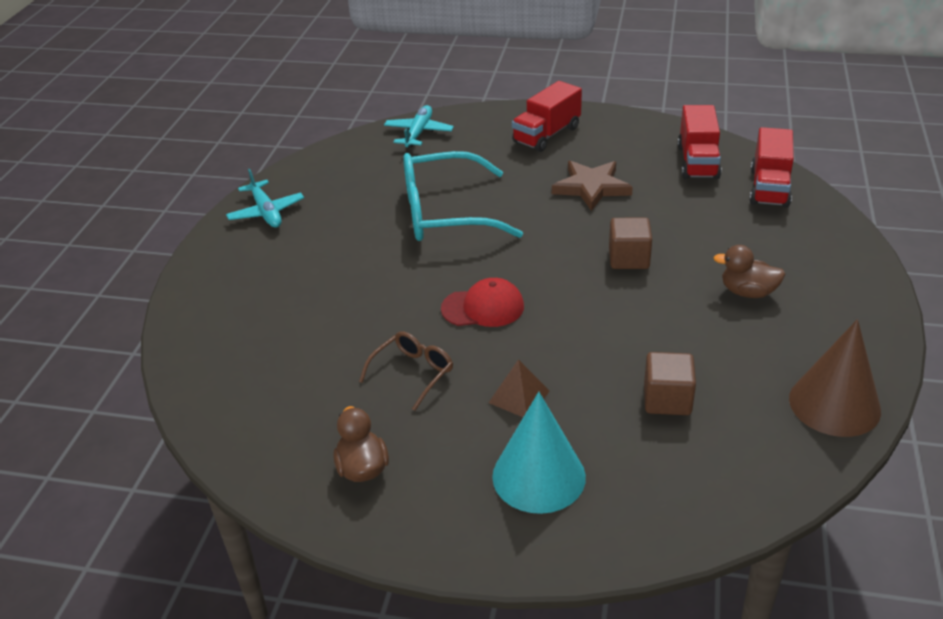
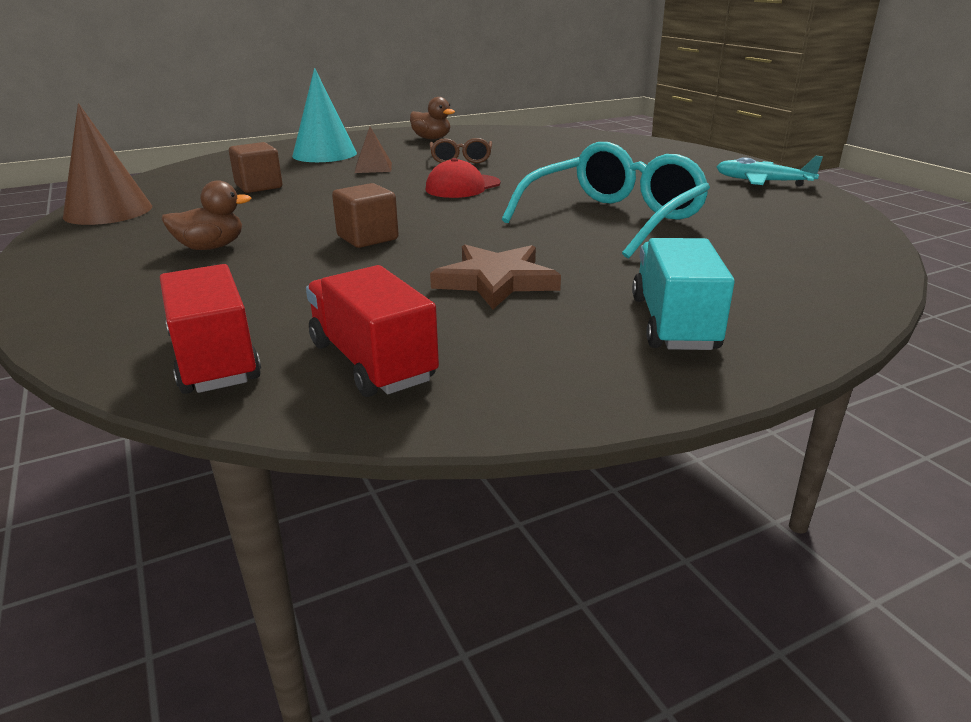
camera: 140 degrees right, 10 degrees down
(418, 133) = (833, 269): turquoise plane -> none
(546, 135) = (674, 323): red truck -> turquoise truck

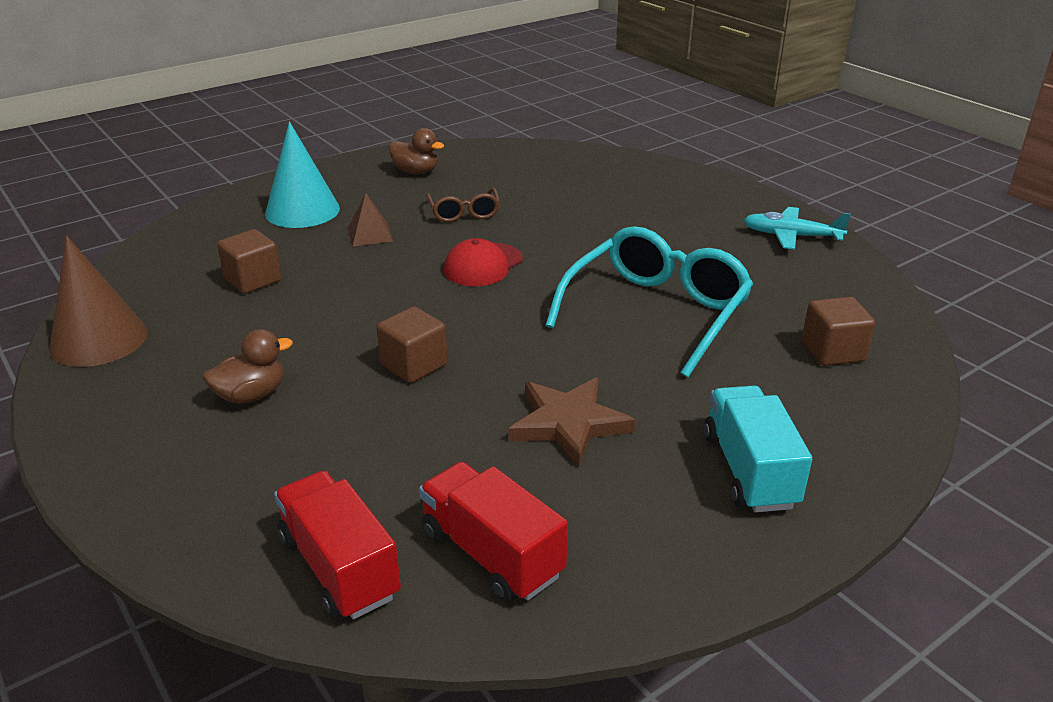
camera: 10 degrees left, 5 degrees up
(788, 251) = (832, 351): none -> brown cube

